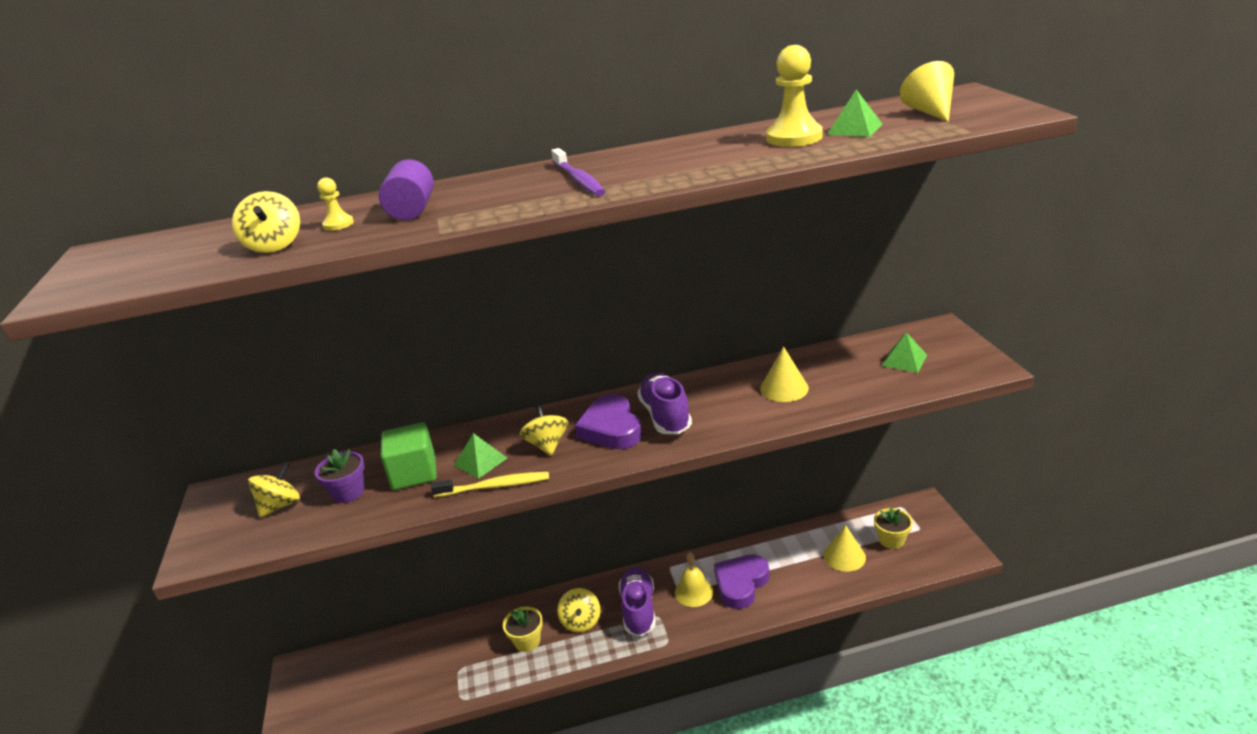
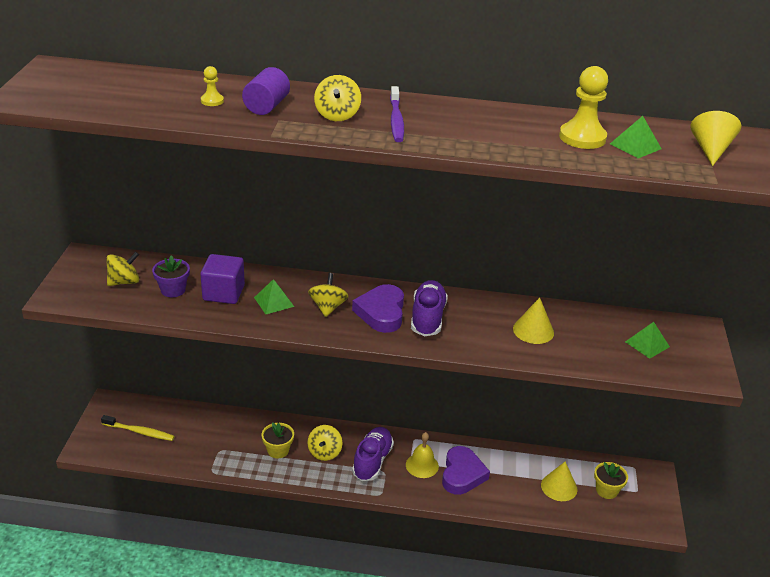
camera: 15 degrees right, 5 degrees up
(275, 245) = (162, 105): yellow spinning top -> yellow spinning top (337, 115)
(414, 473) = (223, 293): green cube -> purple cube
(495, 486) = (273, 325): yellow toothbrush -> yellow toothbrush (140, 432)
(741, 584) = (462, 474): purple heart -> purple heart turned 135 degrees clockwise

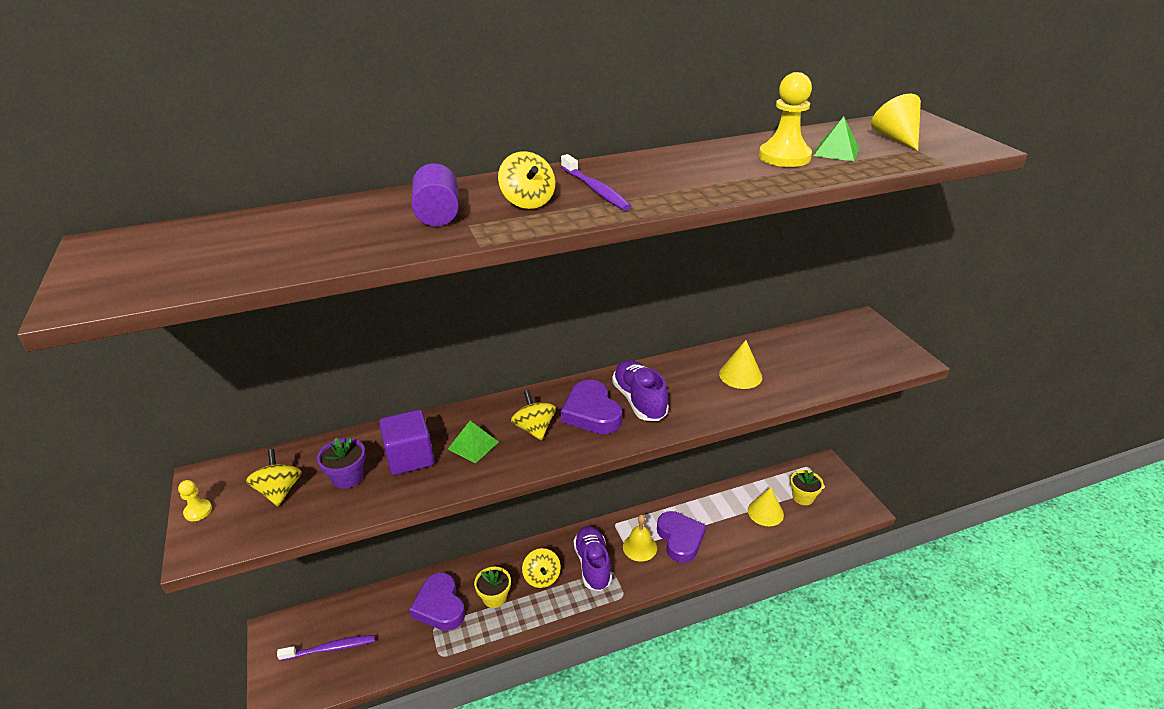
camera: 25 degrees left, 0 degrees up
(124, 282) = (279, 491): yellow spinning top -> yellow spinning top turned 45 degrees counterclockwise
(140, 432) = (330, 648): yellow toothbrush -> purple toothbrush
(212, 101) = (364, 227): yellow pawn -> yellow pawn (198, 511)
(233, 438) = (440, 606): none -> purple heart
(647, 344) = (839, 350): green pyramid -> none

